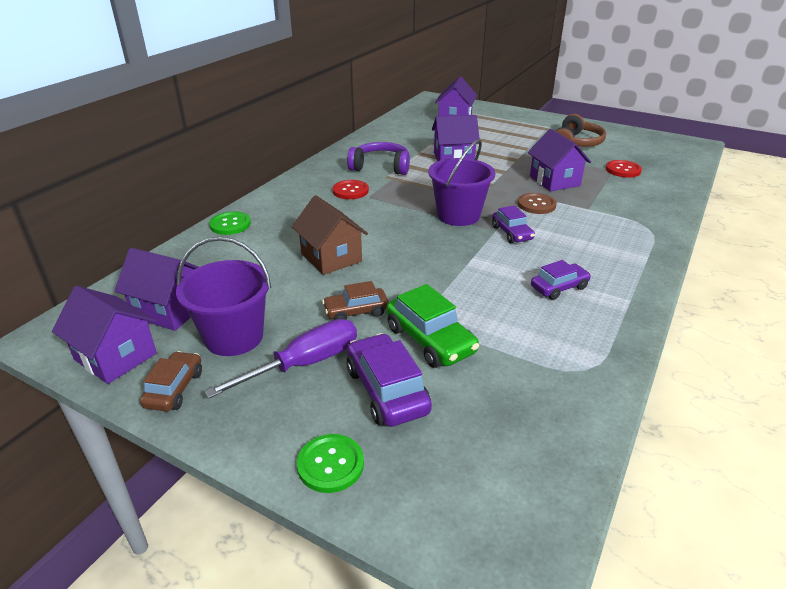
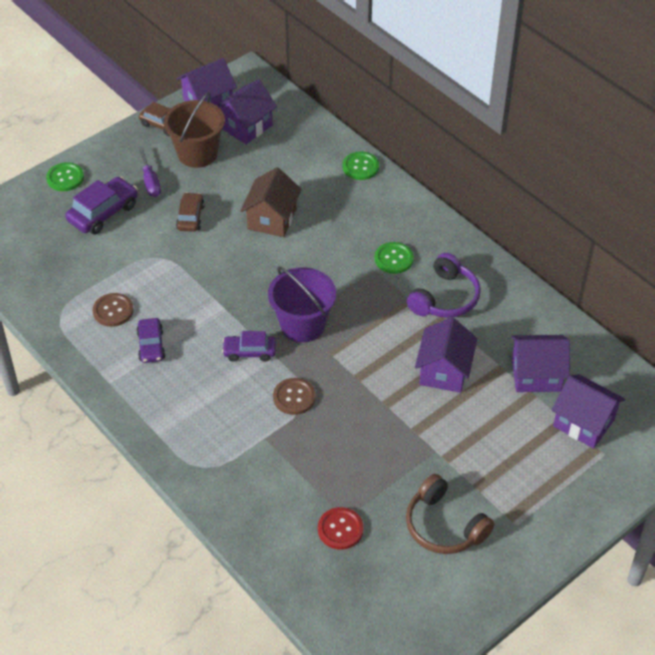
camera: 110 degrees right, 15 degrees up
(234, 337) = (197, 153): purple bucket -> brown bucket
(305, 363) = (150, 182): purple screwdriver -> purple screwdriver, size x0.66
(331, 257) = (272, 219): brown house -> brown house turned 60 degrees counterclockwise
(350, 191) = (393, 259): red button -> green button
(387, 390) = (103, 213): purple car -> purple car turned 45 degrees counterclockwise
(430, 340) = (136, 247): green car -> none
(540, 327) = (113, 311): none -> brown button
(554, 181) = (341, 441): purple house -> purple house (536, 375)

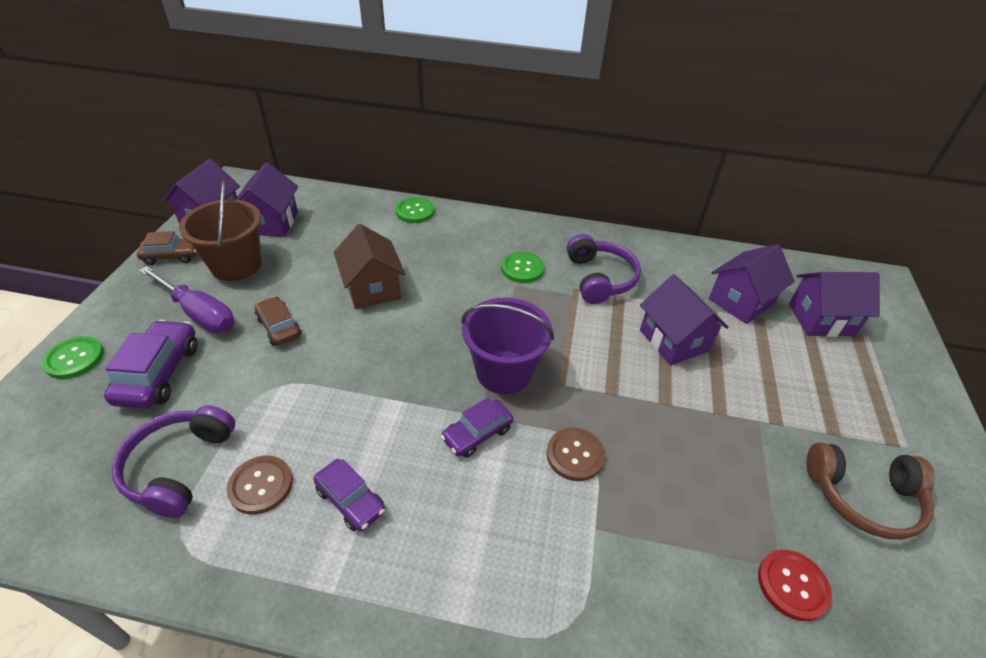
camera: 40 degrees left, 5 degrees down
(81, 277) = (179, 467): none -> purple headphones
(150, 182) = (199, 314): purple screwdriver -> purple screwdriver, size x1.51

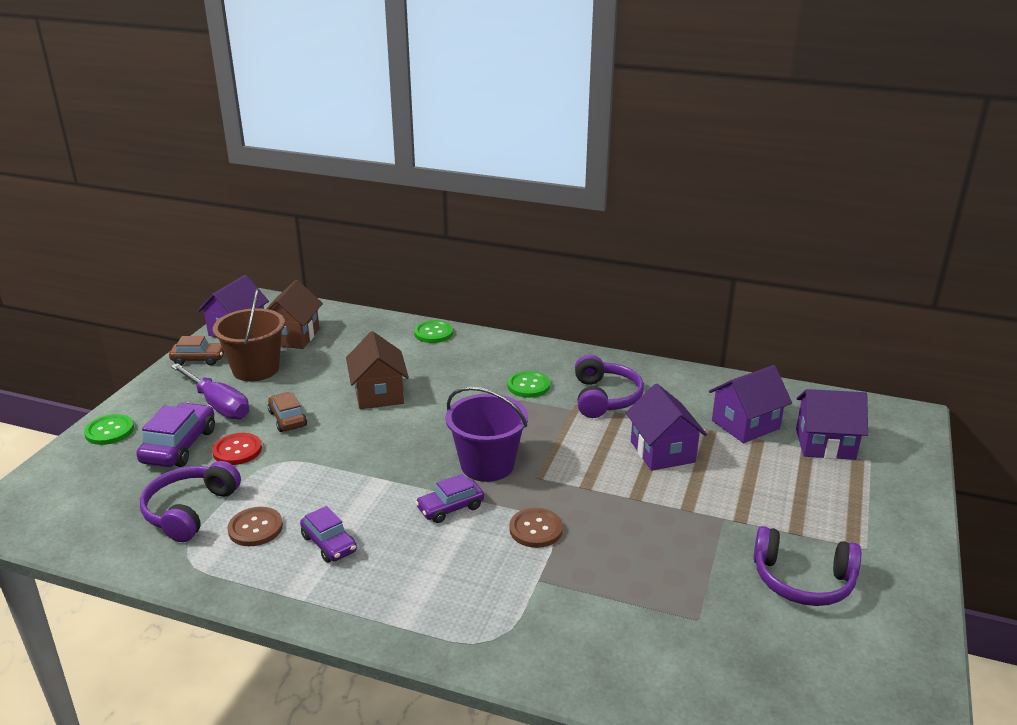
camera: 10 degrees right, 15 degrees down
(271, 223) = (293, 337): purple house -> brown house
(792, 585) = (705, 632): red button -> red button (237, 450)
(863, 497) = (802, 580): brown headphones -> purple headphones

